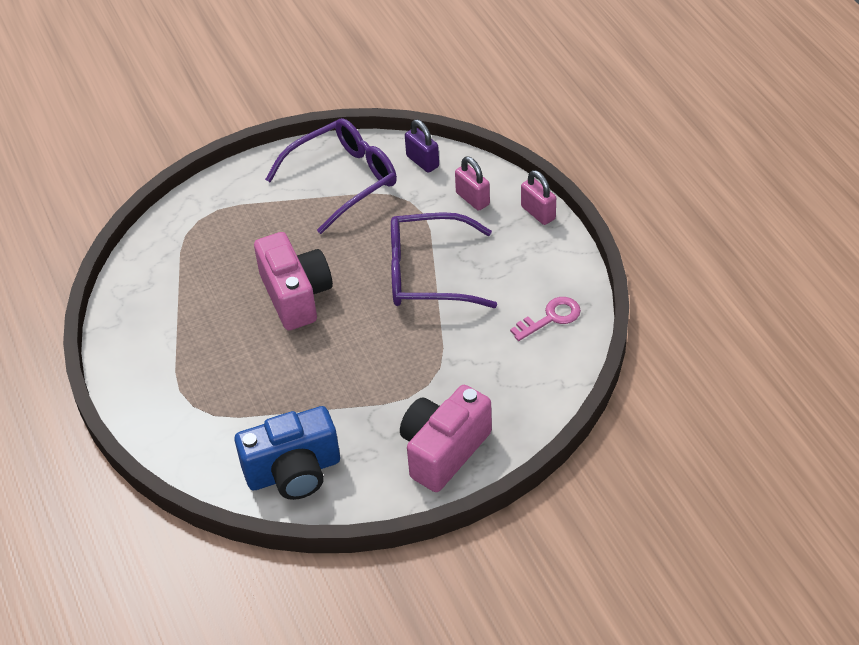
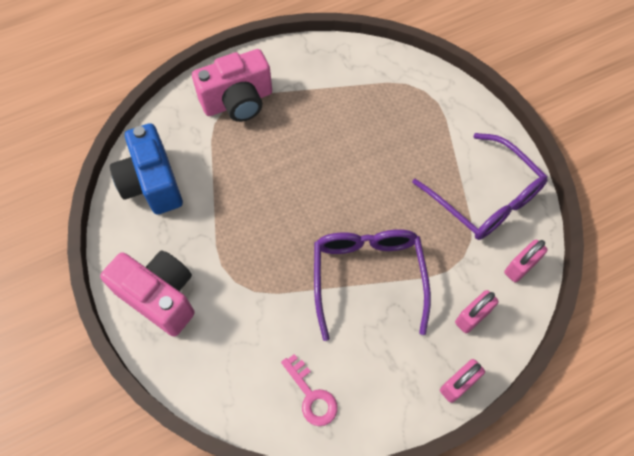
camera: 85 degrees right, 15 degrees up
(296, 295) = (339, 170): pink camera -> pink camera (238, 101)
(422, 161) = (520, 267): purple padlock -> pink padlock

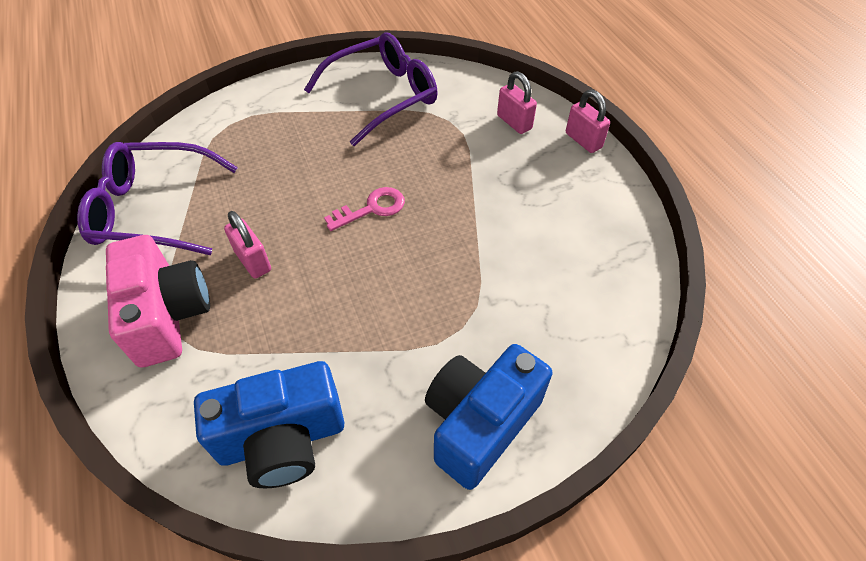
camera: 85 degrees left, 10 degrees down
(160, 297) = (480, 423): pink camera -> blue camera
(311, 395) = (606, 255): pink key -> pink key (372, 208)
(368, 278) = (467, 195): purple glasses -> purple glasses (154, 209)
(520, 267) = (463, 84): pink padlock -> pink padlock (253, 261)

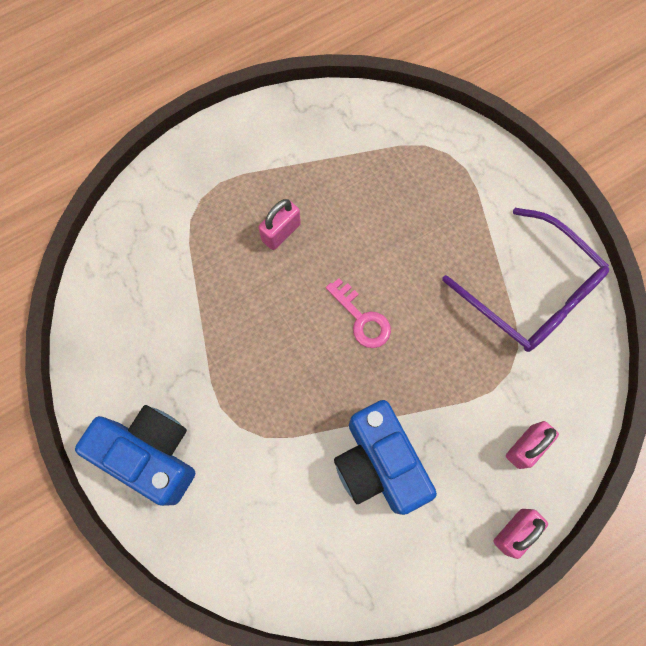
camera: 80 degrees right, 20 degrees up
(154, 209) = (323, 132): purple glasses -> none
(168, 315) = (217, 187): pink camera -> none
(282, 439) = (123, 307): blue camera -> blue camera (378, 463)

